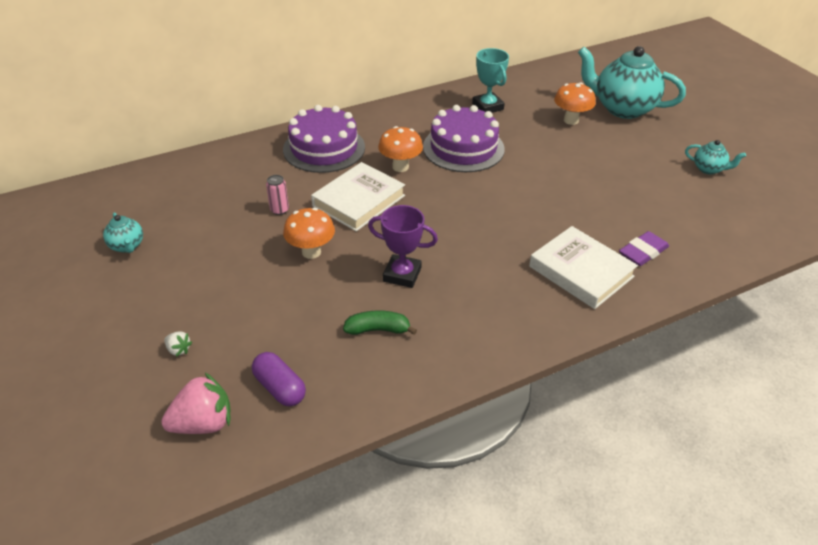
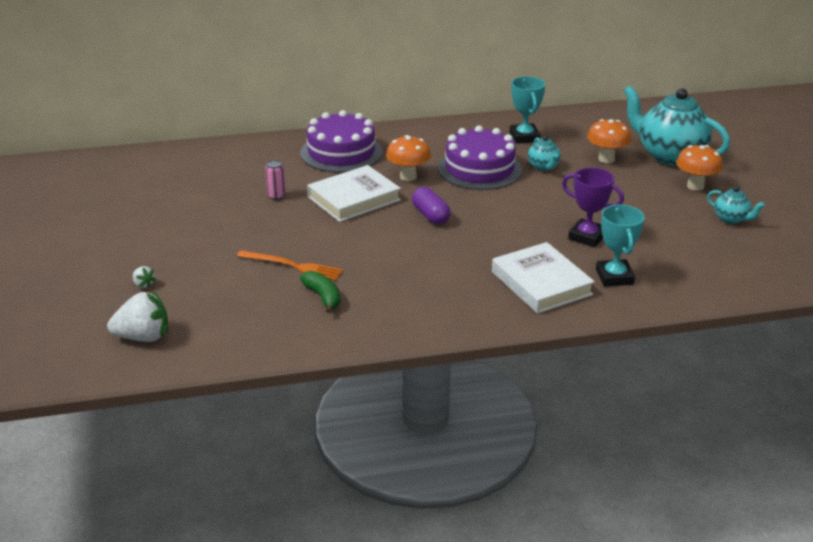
camera: 15 degrees right, 10 degrees down
(127, 246) = (130, 205): turquoise teapot -> turquoise teapot (543, 167)
(203, 423) = (143, 337): pink strawberry -> white strawberry
(280, 388) = (217, 324): purple capsule -> purple capsule (430, 216)
(311, 252) = (290, 232): orange mushroom -> orange mushroom (695, 186)
(331, 295) = (293, 266): none -> orange fork
(378, 329) = (323, 297): green banana -> green banana turned 45 degrees clockwise
(402, 274) = (366, 260): purple trophy -> purple trophy (587, 237)
(643, 252) = (614, 277): purple eraser -> turquoise trophy

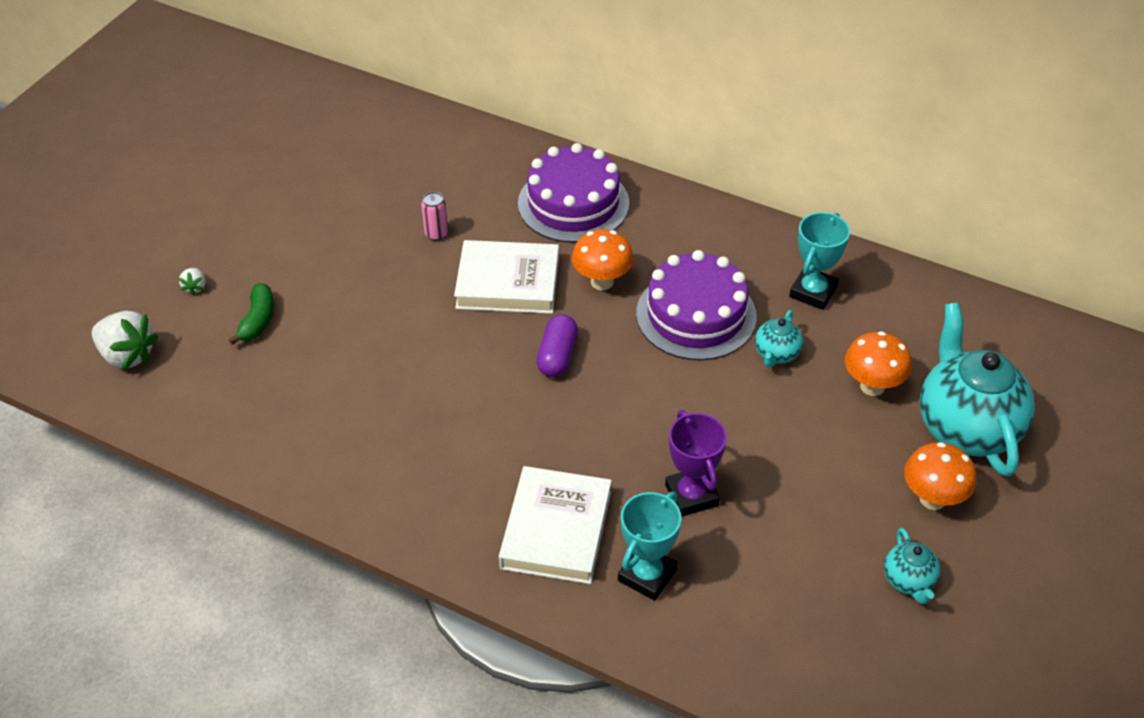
camera: 40 degrees right, 15 degrees up
(293, 266) = (344, 344): orange fork -> none
(323, 297) = (325, 406): green banana -> green banana (258, 320)

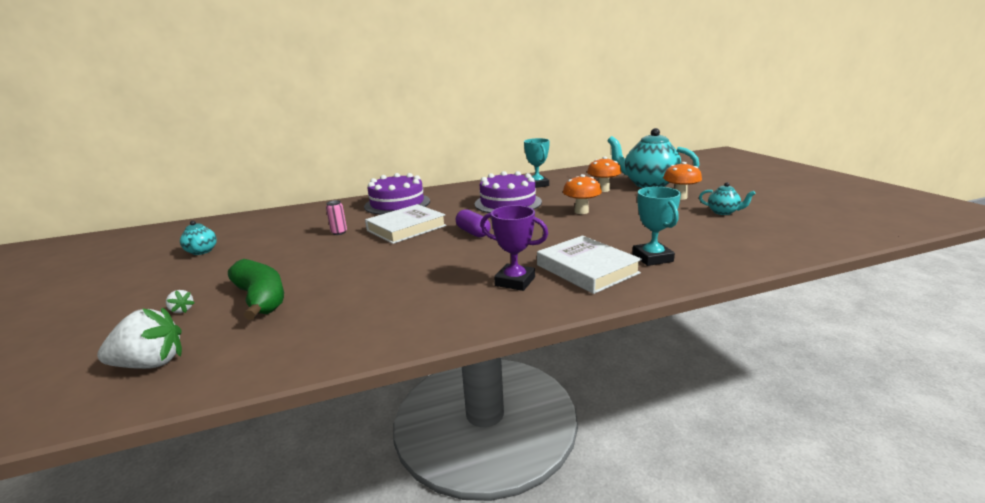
camera: 45 degrees left, 25 degrees down
(258, 320) = (261, 299): green banana -> green banana, size x1.67
(602, 282) = (451, 212): orange mushroom -> orange mushroom (581, 211)
(691, 495) = (612, 233): purple trophy -> purple trophy (515, 281)
(776, 354) = (557, 197): turquoise teapot -> turquoise teapot (202, 251)

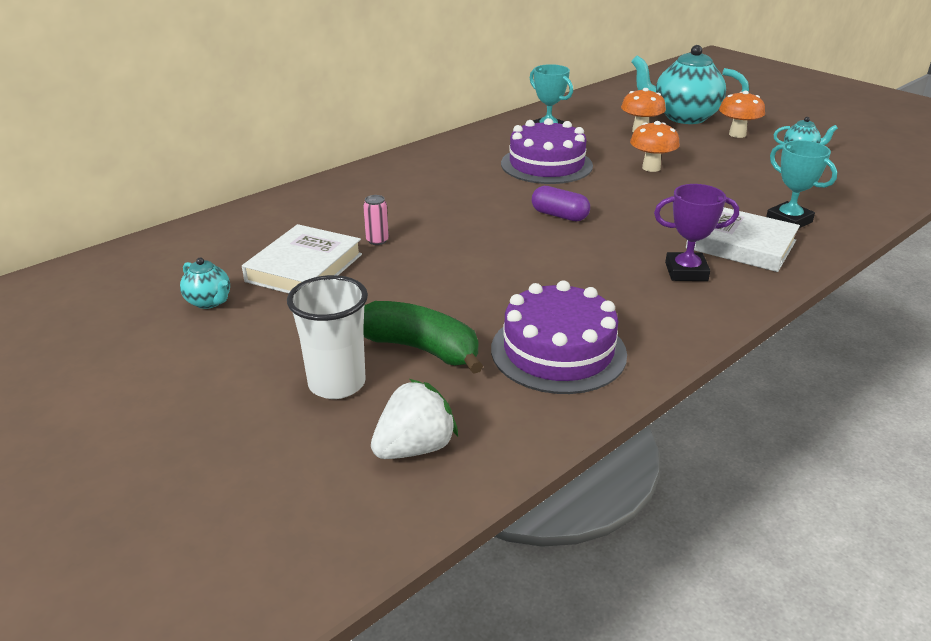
camera: 25 degrees left, 10 degrees up
(182, 310) = (337, 384): white strawberry -> white cup
(397, 204) = (393, 183): purple cake -> purple cake (558, 351)
(406, 228) = (463, 221): white book -> white book (304, 268)

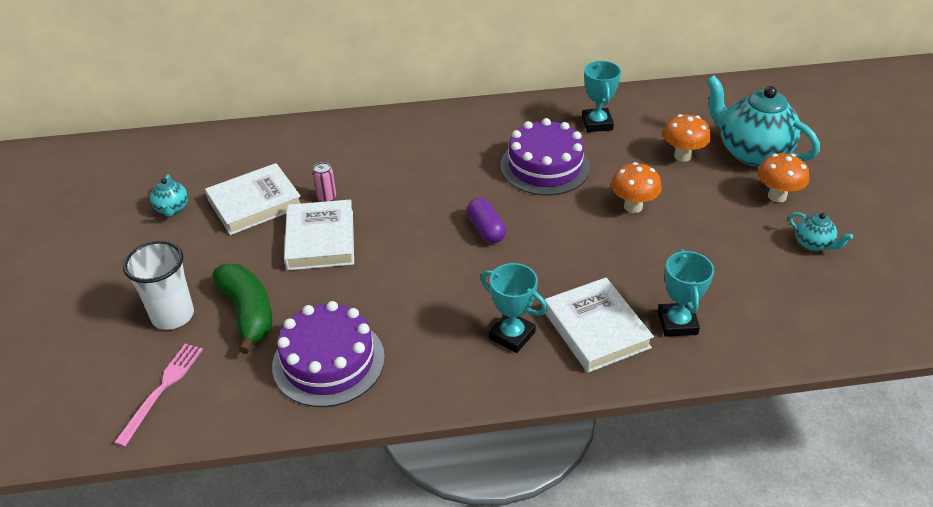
camera: 35 degrees right, 10 degrees up
(415, 448) = (162, 389): white strawberry -> pink fork
(416, 271) = (320, 240): none -> white book
(686, 272) = (512, 335): purple trophy -> turquoise trophy

